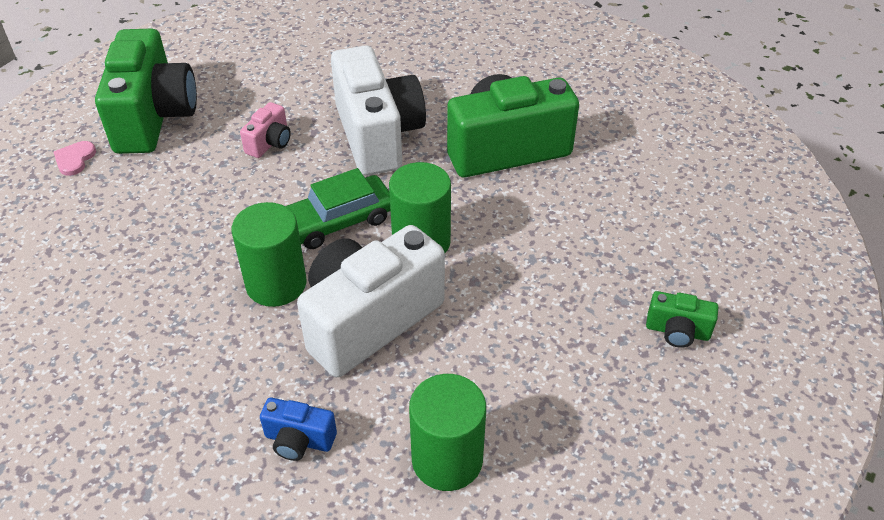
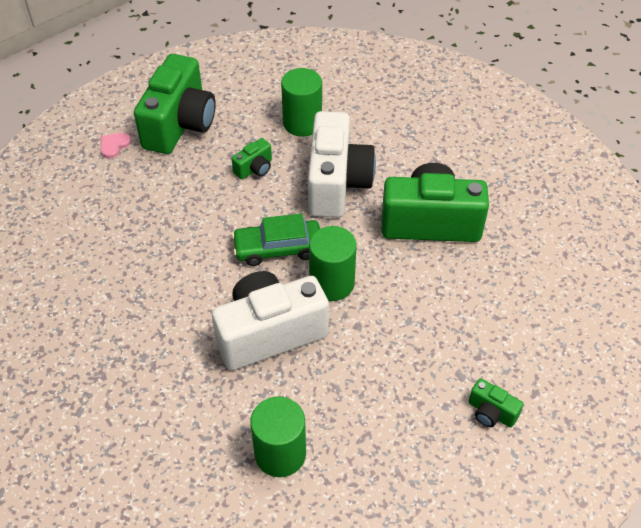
camera: 20 degrees right, 5 degrees up
(270, 143) = (254, 169): pink camera -> green camera
(276, 284) = (216, 286): green cylinder -> green cylinder (302, 123)
(299, 440) = (188, 407): blue camera -> none

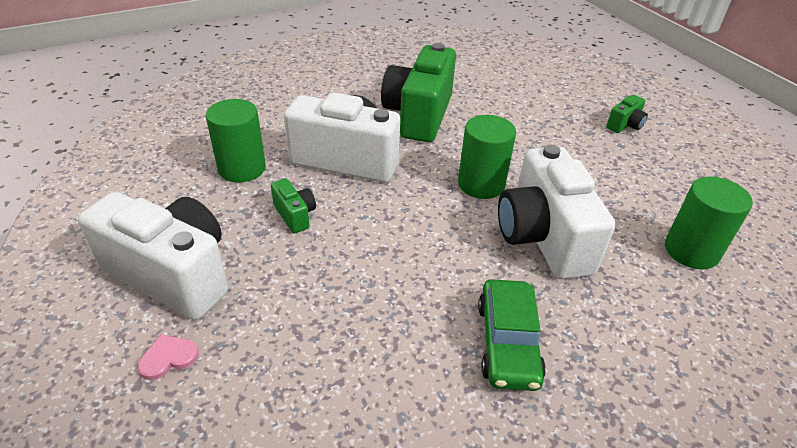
camera: 80 degrees left, 10 degrees down
(114, 145) = (168, 358): pink heart -> pink heart turned 105 degrees clockwise
(180, 124) = (173, 274): green camera -> white camera
(278, 248) = (425, 214): green car -> green car (507, 342)

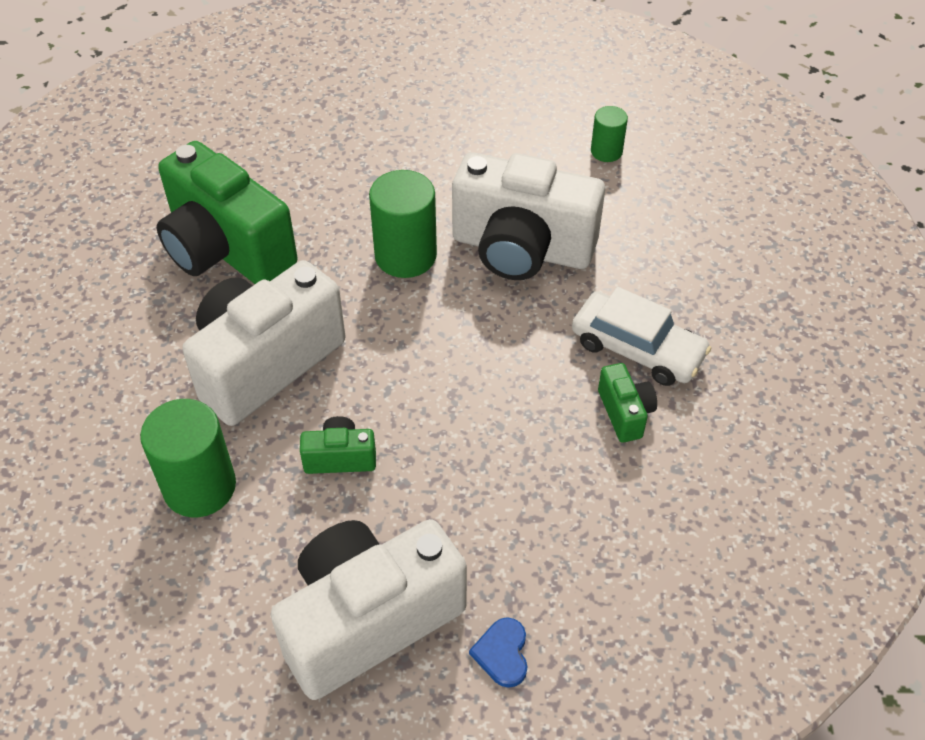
camera: 60 degrees left, 10 degrees up
(168, 358) = (502, 653): pink heart -> blue heart
(507, 342) = (637, 349): green car -> white car
(625, 125) = (393, 78): green camera -> green camera (625, 413)
(691, 251) = (606, 151): green cylinder -> green cylinder, size x0.56

